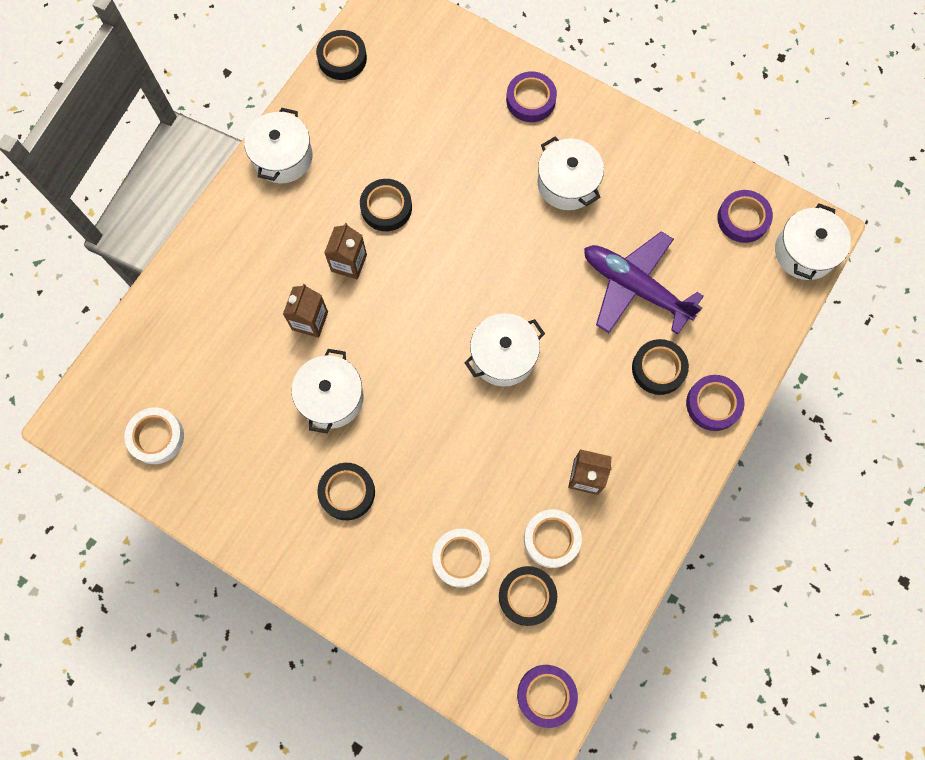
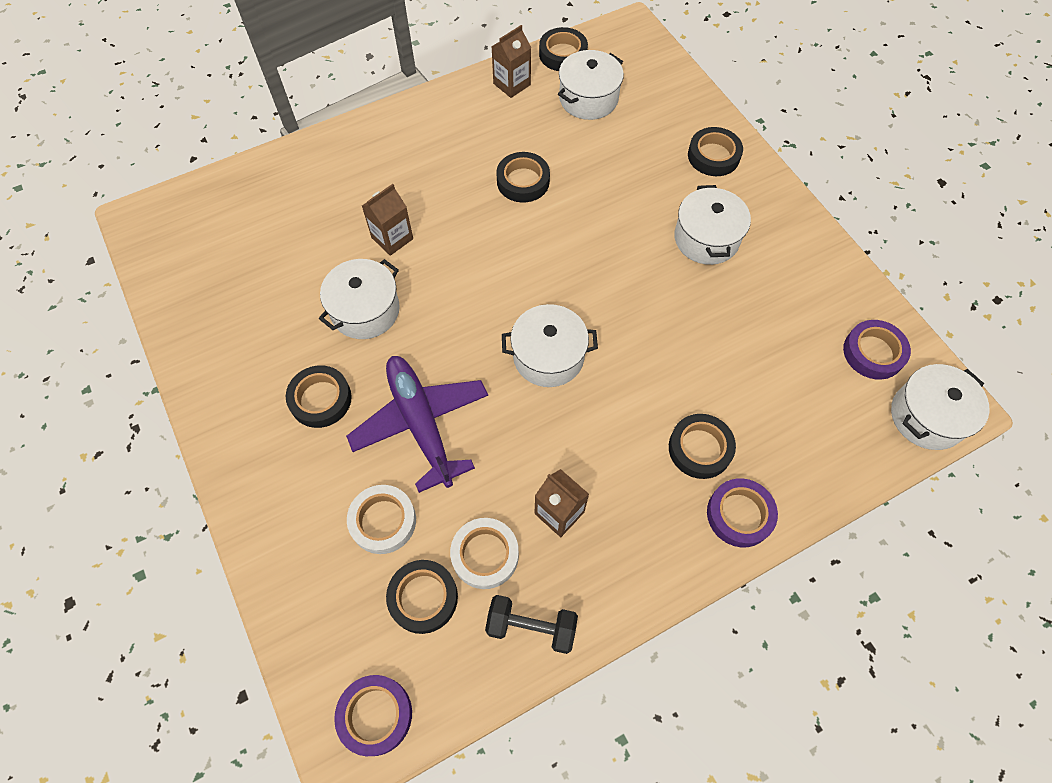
camera: 30 degrees right, 10 degrees down
(156, 437) = (195, 265): white tape -> none
(283, 157) = (460, 103): white pot -> white pot (588, 99)
(349, 263) = (459, 209): brown carton -> brown carton (512, 84)
(530, 100) = (713, 156): purple tape -> black tape
(615, 571) = (531, 627): none -> black dumbbell
(634, 287) = (720, 360): purple plane -> purple plane (421, 423)

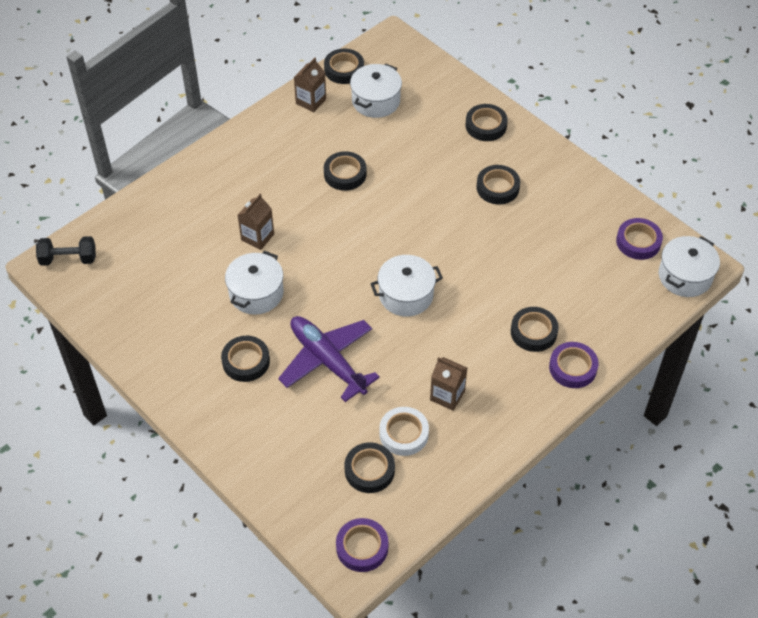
camera: 15 degrees left, 10 degrees down
(383, 521) = (323, 430): white tape -> none
(531, 627) = (451, 470): black dumbbell -> black dumbbell (68, 259)
(706, 238) = (497, 188): white pot -> black tape

